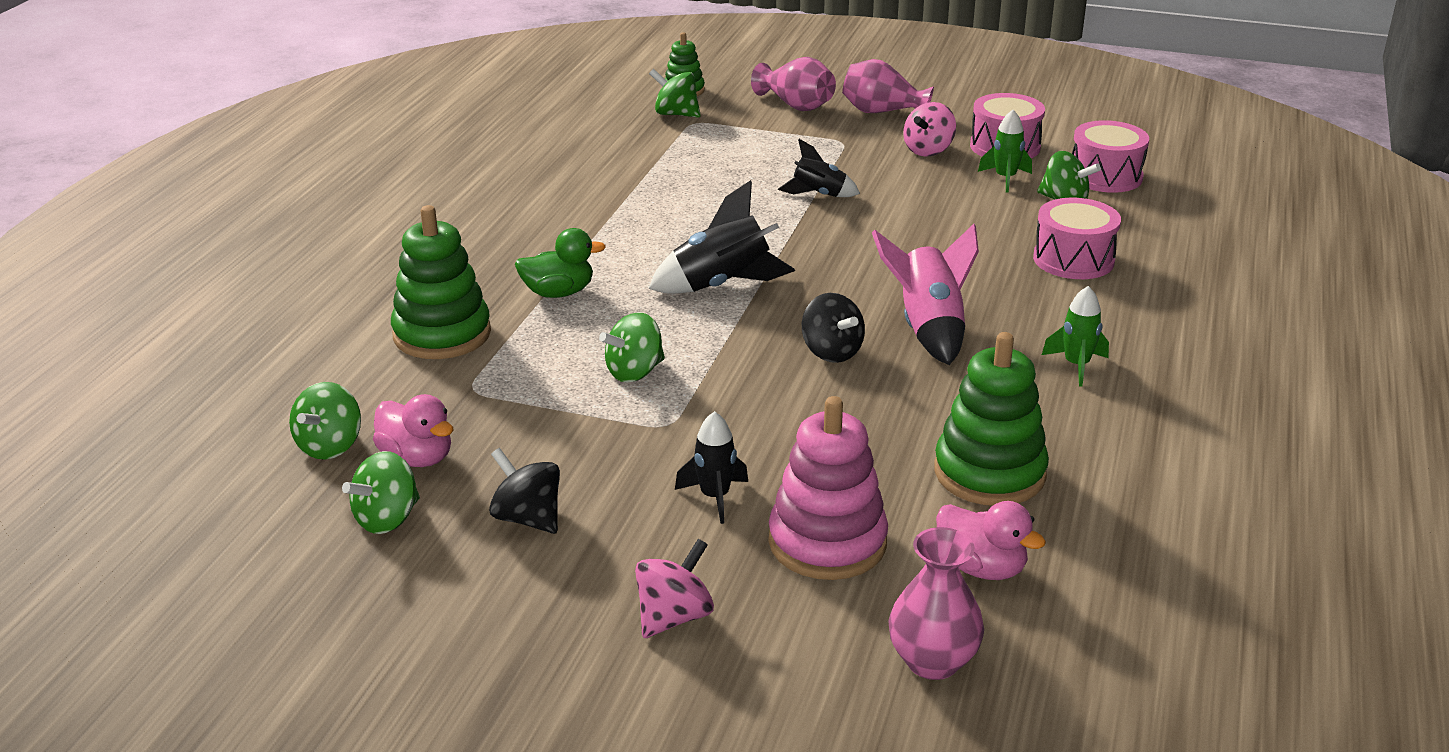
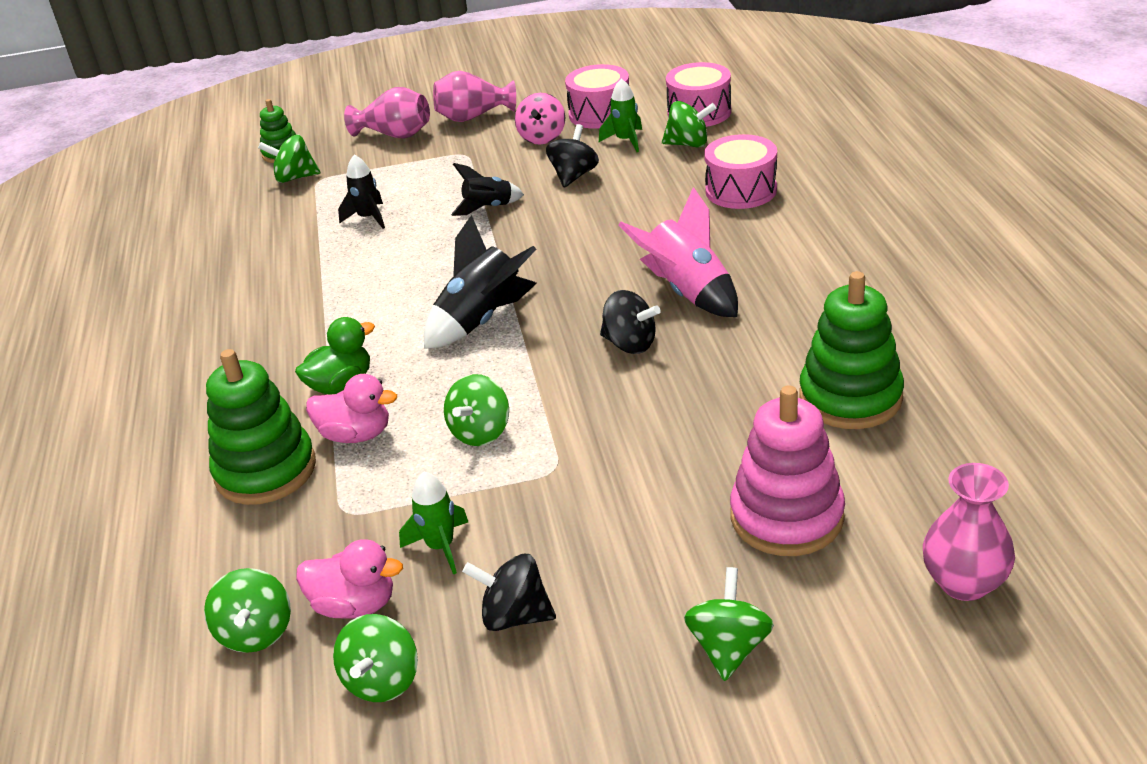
camera: 25 degrees left, 5 degrees up
(674, 617) = (729, 647): pink spinning top -> green spinning top
(714, 497) = (658, 518): black rocket -> black rocket (368, 218)
(924, 193) = (574, 176): none -> black spinning top
(981, 568) = (921, 482): pink duck -> pink duck (356, 435)
(1076, 365) = (827, 278): green rocket -> green rocket (441, 547)

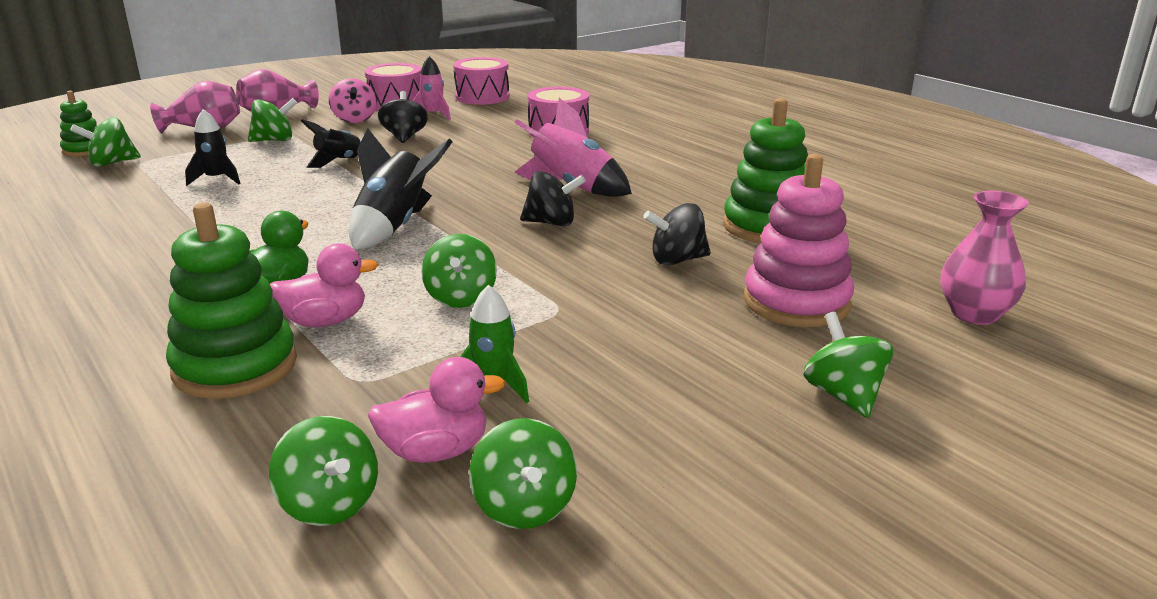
camera: 30 degrees left, 10 degrees down
(515, 616) = (621, 420): black spinning top -> black spinning top (677, 260)
(625, 141) = (433, 115): green rocket -> pink rocket
(688, 144) = (490, 112): green spinning top -> green spinning top (274, 140)

